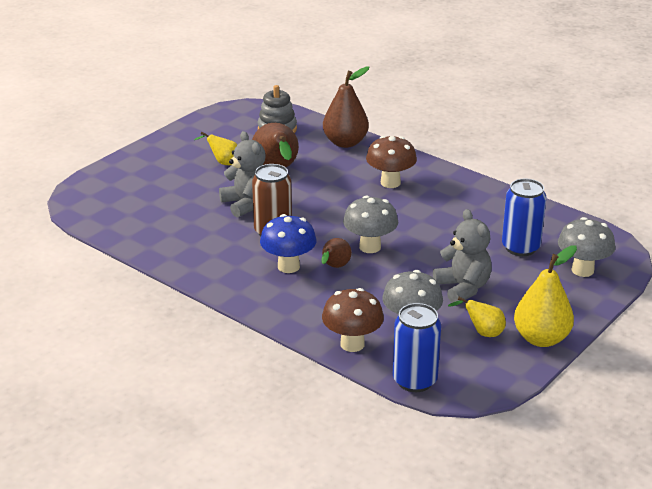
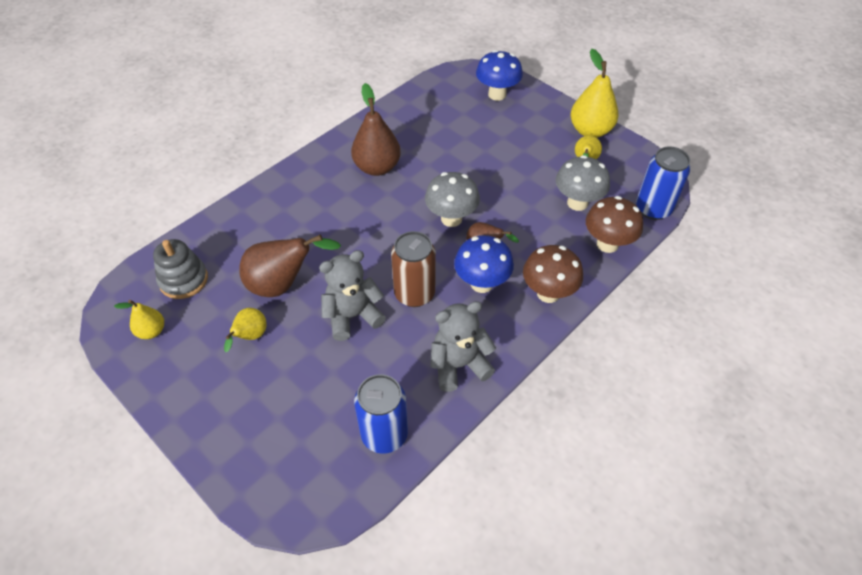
camera: 85 degrees left, 20 degrees up
(227, 125) = (151, 331): none -> yellow pear
(345, 142) = (238, 220): brown pear -> brown pear (377, 167)
(390, 183) = (334, 193): brown mushroom -> brown mushroom (548, 293)
(463, 288) = (521, 165): grey teddy bear -> grey teddy bear (459, 365)
(520, 247) = (461, 122): blue can -> blue can (384, 434)
(582, 270) = (497, 94): grey mushroom -> blue mushroom

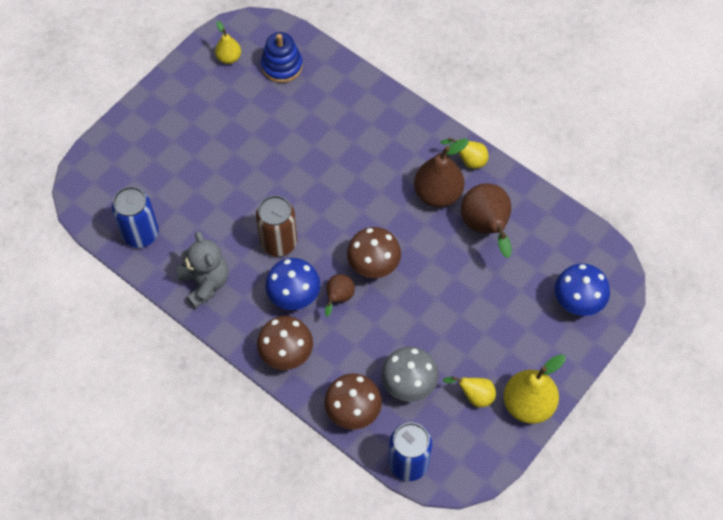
camera: 85 degrees right, 10 degrees up
(183, 280) = (282, 66): grey stacking toy -> blue stacking toy
(250, 337) = (227, 126): yellow pear -> yellow pear (469, 161)
(283, 284) = (282, 139): brown pear -> brown pear (486, 228)
(352, 316) = (251, 197): grey teddy bear -> none
(451, 219) = (373, 267): grey mushroom -> brown mushroom

